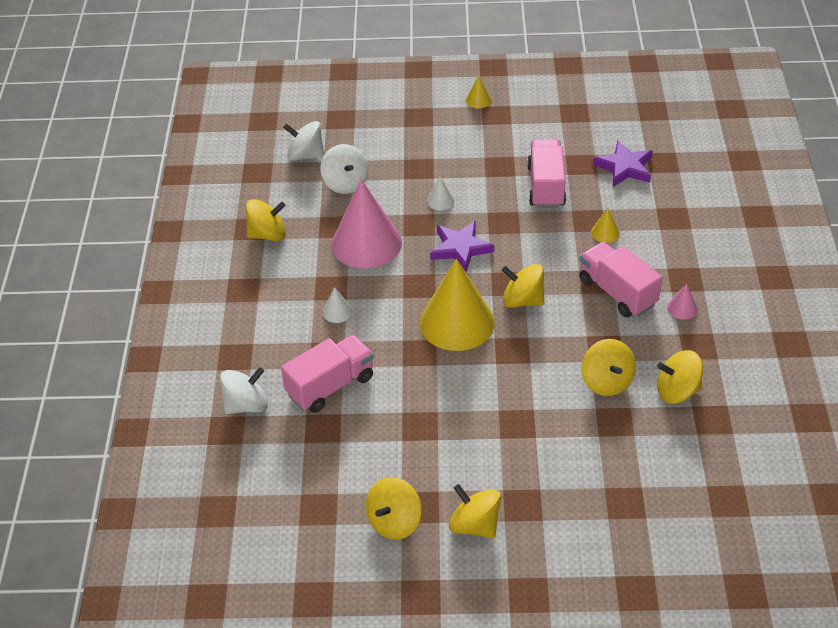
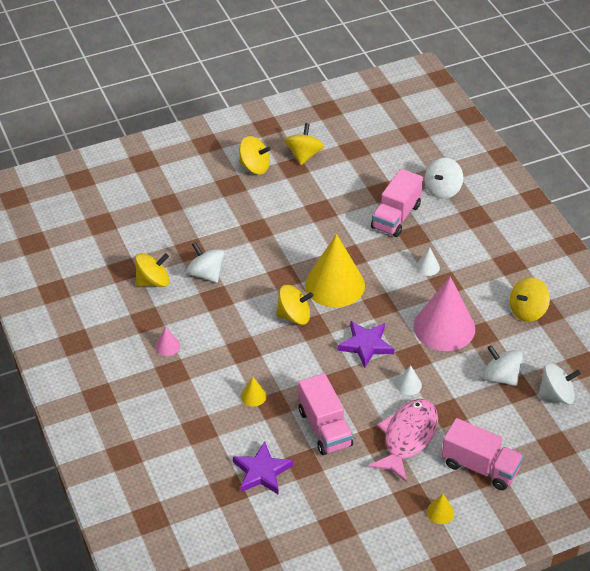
camera: 155 degrees right, 0 degrees up
(471, 158) = (407, 438): none -> pink fish
(606, 381) = (206, 274): yellow spinning top -> white spinning top
(617, 292) = (223, 344): pink truck -> pink truck (480, 466)

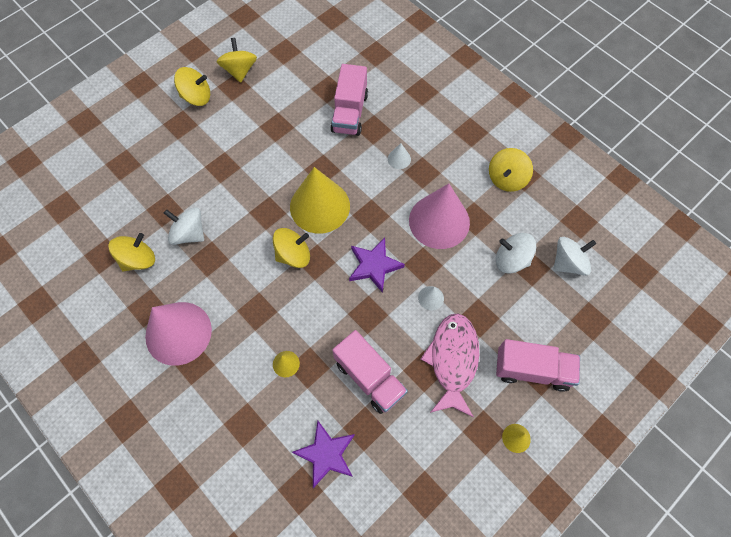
camera: 20 degrees left, 20 degrees up
(167, 346) = (178, 333): pink cone -> pink cone, size x2.49
(442, 190) = (381, 71): white spinning top -> none

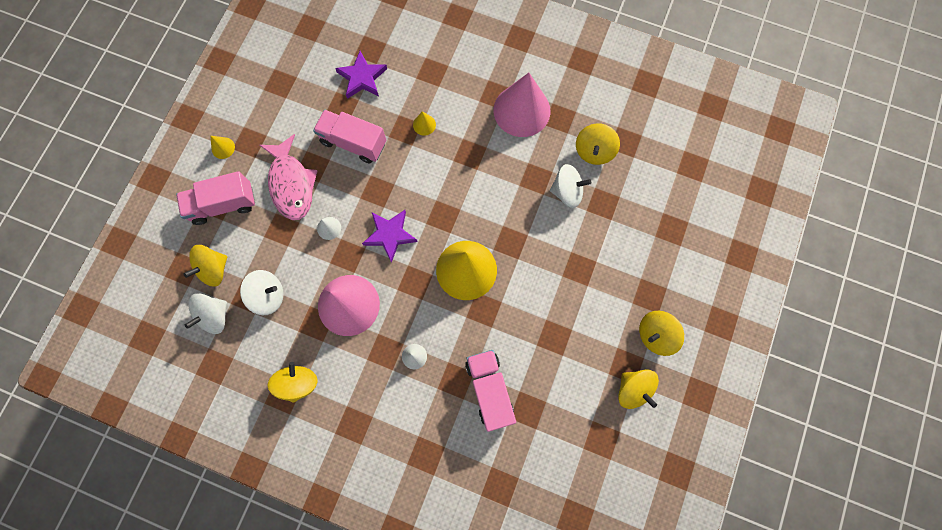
camera: 155 degrees right, 10 degrees up
(293, 255) = (465, 213): yellow spinning top -> yellow spinning top (214, 269)

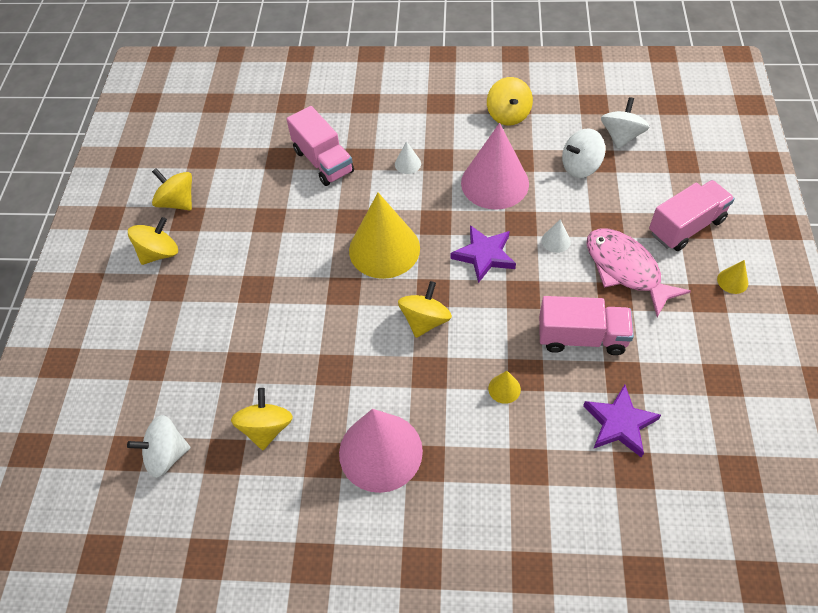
camera: 165 degrees right, 20 degrees down
(214, 269) = (650, 170): yellow spinning top -> yellow spinning top (425, 320)
(567, 192) = (290, 365): white spinning top -> white spinning top (166, 455)

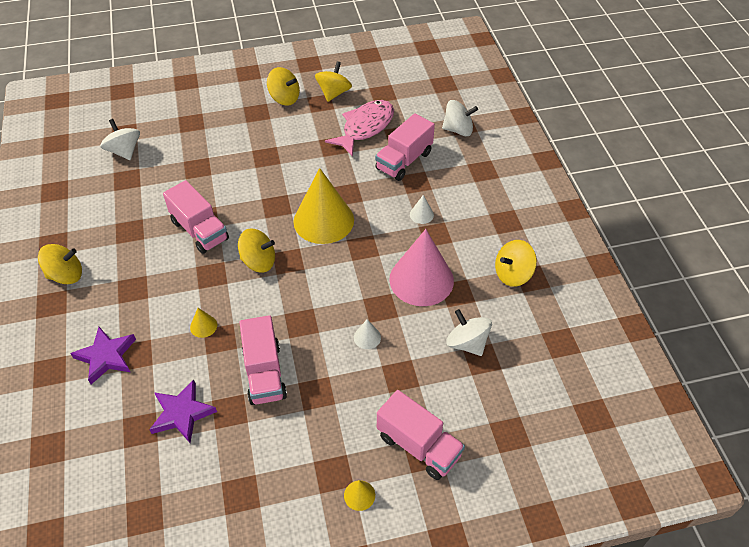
camera: 70 degrees right, 5 degrees down
(266, 428) = (150, 194): yellow spinning top -> yellow spinning top (66, 275)
(354, 376) = (199, 230): none -> pink truck
(380, 452) = (138, 260): pink cone -> none
(484, 255) = (335, 288): purple star -> purple star (106, 356)
(621, 136) = (523, 373): white spinning top -> white spinning top (458, 130)
(625, 269) = (348, 398): pink fish -> pink fish (365, 127)

